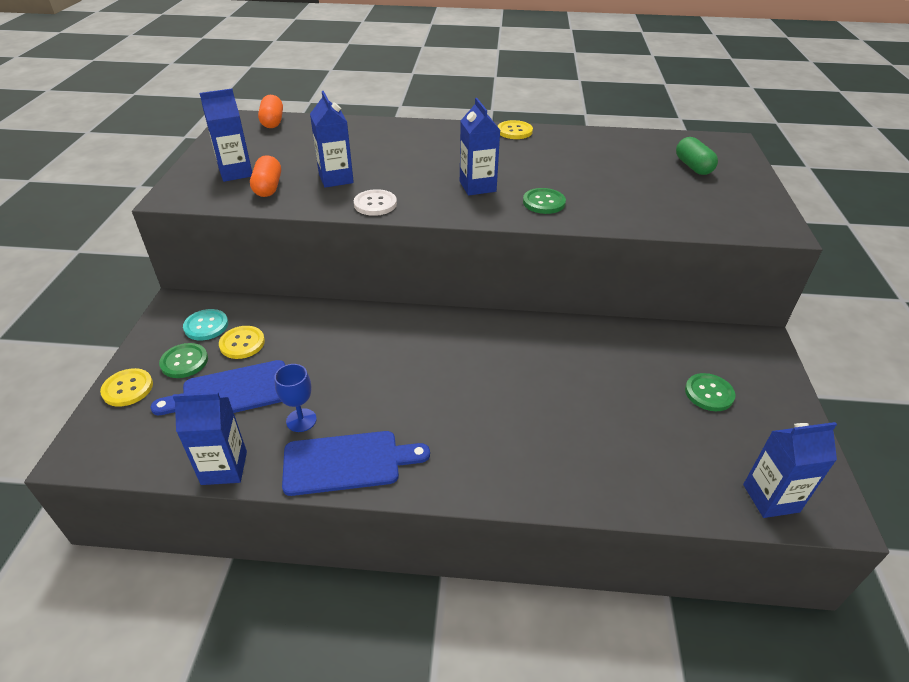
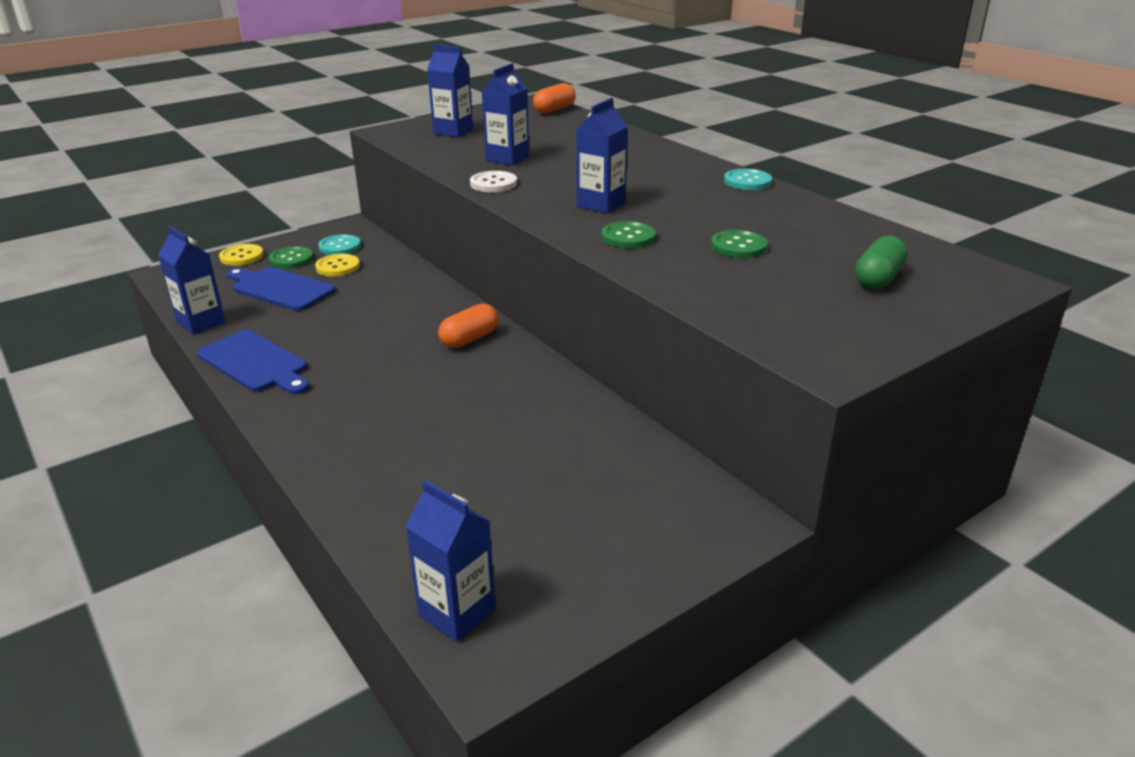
camera: 50 degrees right, 10 degrees down
(268, 187) = (451, 147): orange capsule -> orange capsule (469, 339)
(301, 420) = (280, 326): blue goblet -> none
(514, 131) = (747, 181): yellow button -> turquoise button
(709, 393) = (586, 513): green button -> green button (738, 246)

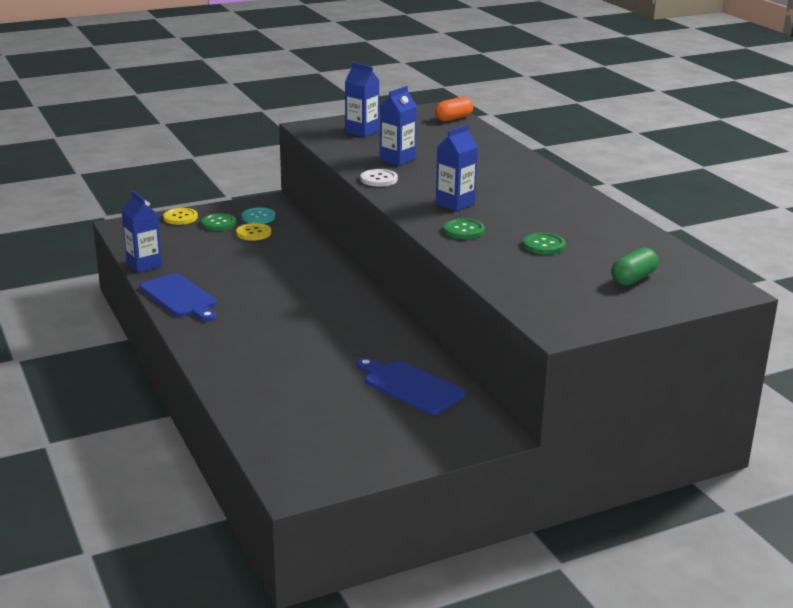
camera: 10 degrees right, 5 degrees down
(280, 288) = (206, 245): blue cutting board -> blue cutting board (410, 386)
(457, 612) = (285, 458): blue carton -> none
(469, 339) = (341, 297): orange capsule -> none
(747, 181) = (581, 196): turquoise button -> none

